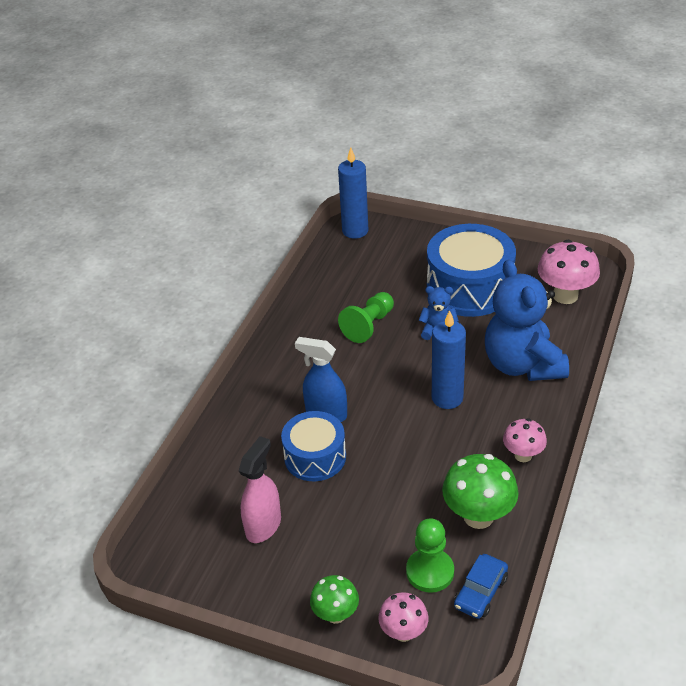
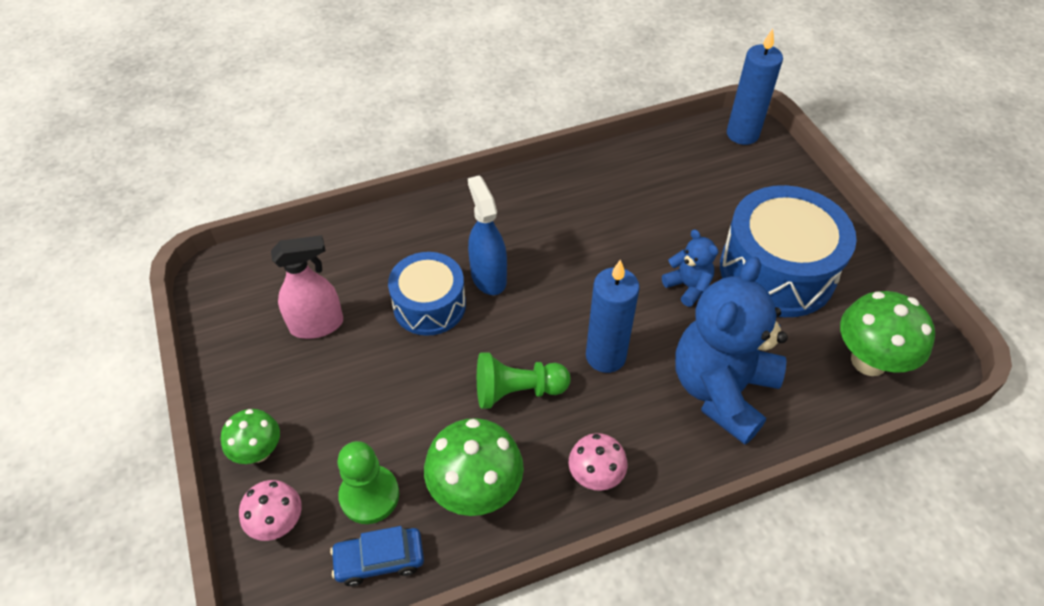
camera: 45 degrees right, 10 degrees up
(369, 325) = (632, 230): green pawn -> green pawn (517, 391)
(565, 295) = (869, 361): pink mushroom -> green mushroom

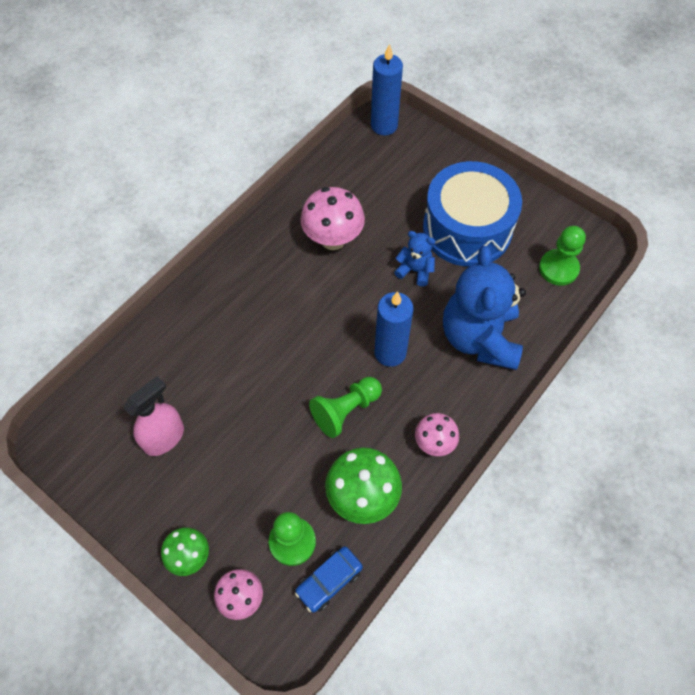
camera: 30 degrees left, 10 degrees up
(429, 305) = (240, 378): blue drum -> none
(488, 277) = (269, 333): blue spray bottle -> none
(615, 218) = (333, 239): none -> pink mushroom
(869, 361) = (558, 268): green mushroom -> green pawn

